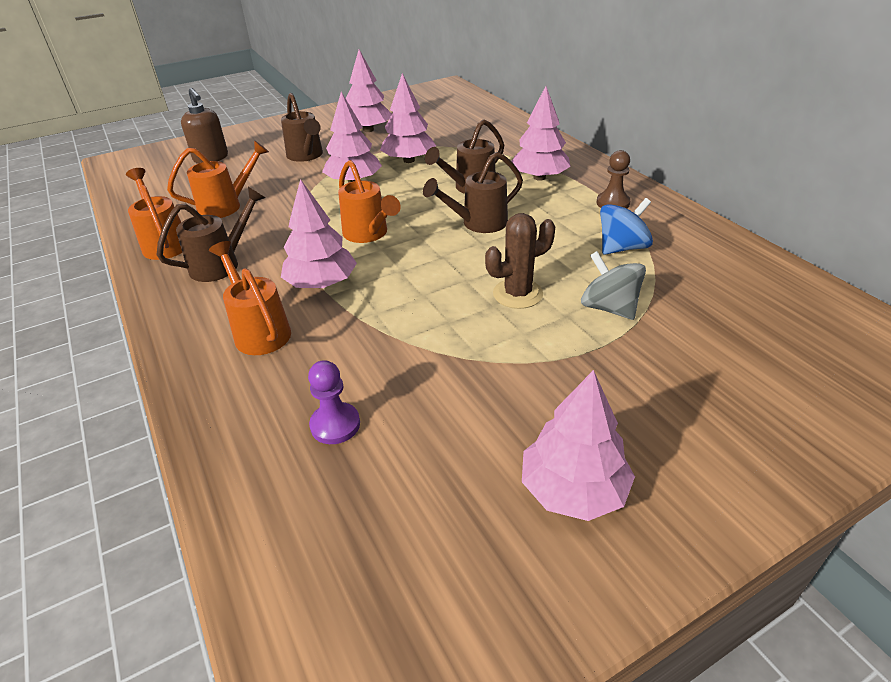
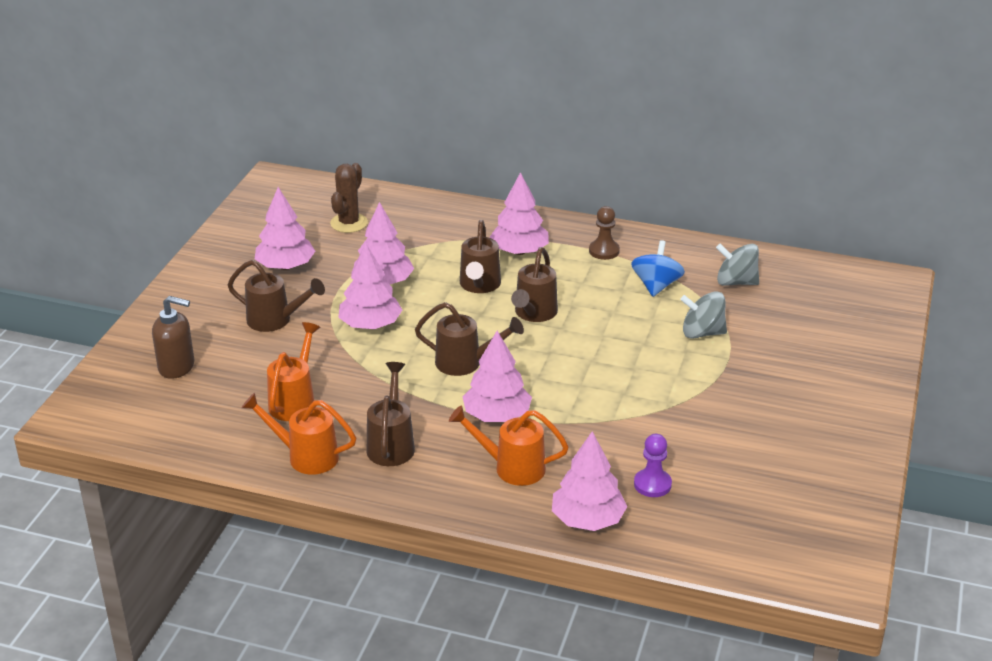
camera: 45 degrees left, 5 degrees down
(368, 234) = (465, 363): orange watering can -> brown watering can
(517, 294) = (637, 352): brown cactus -> brown cactus (349, 223)
(573, 490) = (808, 439): pink tree -> pink tree (588, 520)
(714, 279) = (736, 282): none -> grey spinning top

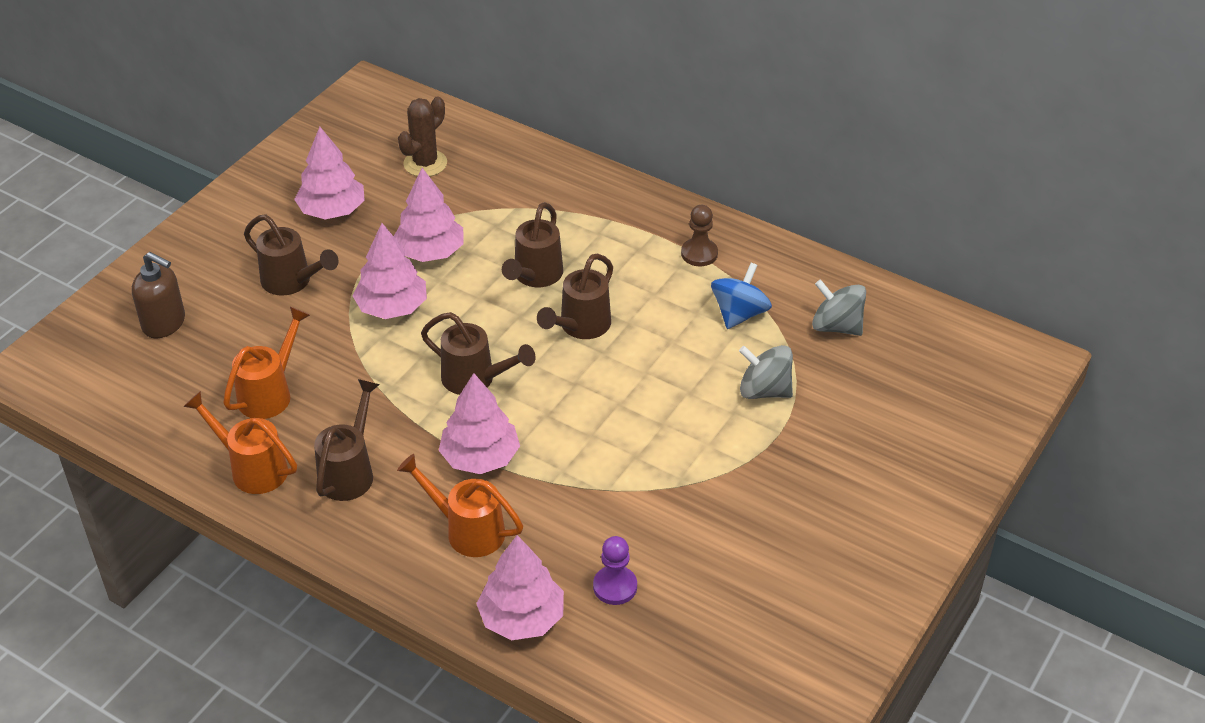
camera: 15 degrees right, 10 degrees up
(519, 251) = (601, 236): pink tree -> none

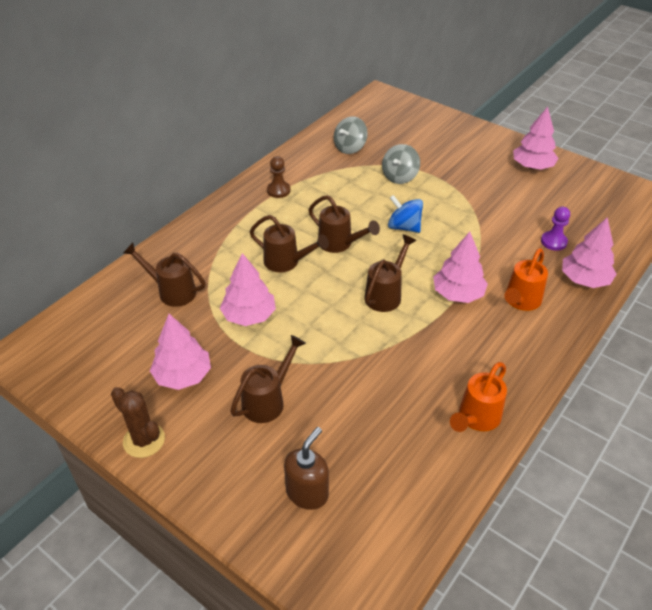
camera: 85 degrees left, 0 degrees up
(269, 393) = (396, 411): orange watering can -> none
(349, 472) = (475, 360): brown watering can -> brown watering can (172, 291)
(392, 307) = (307, 337): pink tree -> pink tree (532, 166)
(425, 163) = (141, 317): brown cactus -> brown cactus (144, 440)
(739, 314) = (335, 180): blue spinning top -> blue spinning top (404, 227)

